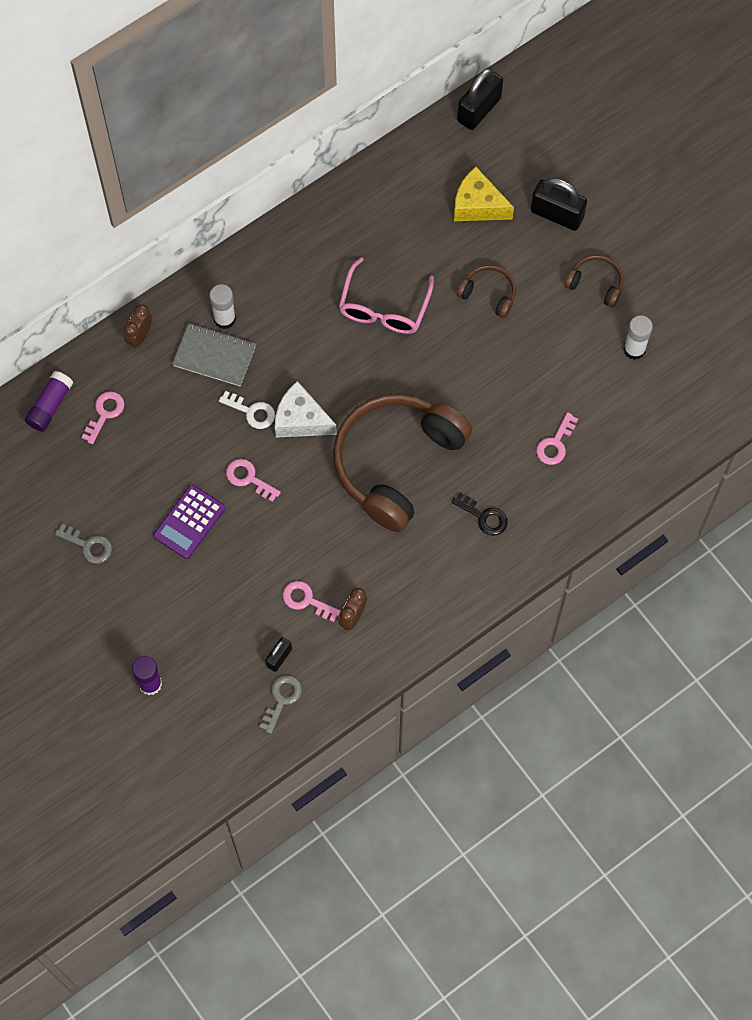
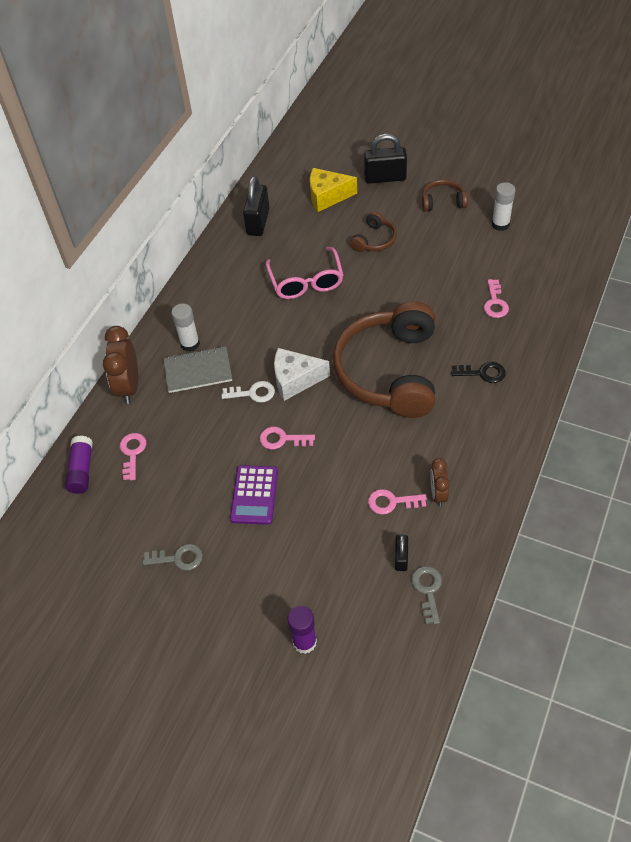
camera: 25 degrees left, 15 degrees down
(140, 336) = (129, 386): brown clock -> brown clock, size x1.70
(479, 109) = (288, 148): black padlock -> black padlock (258, 222)
(488, 294) = (374, 240): brown headphones -> brown headphones turned 120 degrees clockwise

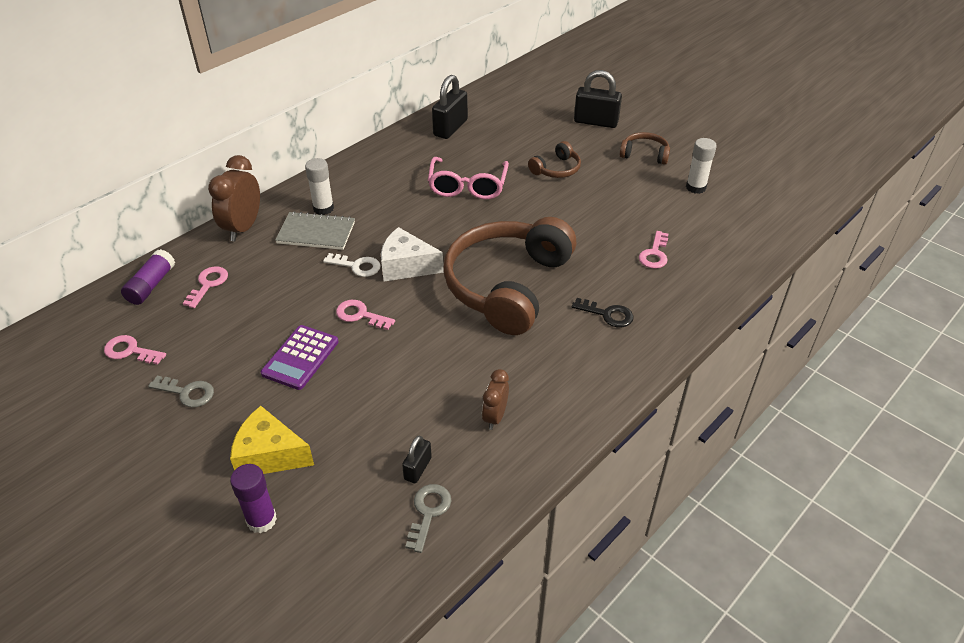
camera: 15 degrees right, 10 degrees down
(327, 196) = (530, 123): yellow cheese -> yellow cheese (269, 455)
(392, 502) = (439, 409): pink key -> pink key (130, 351)

